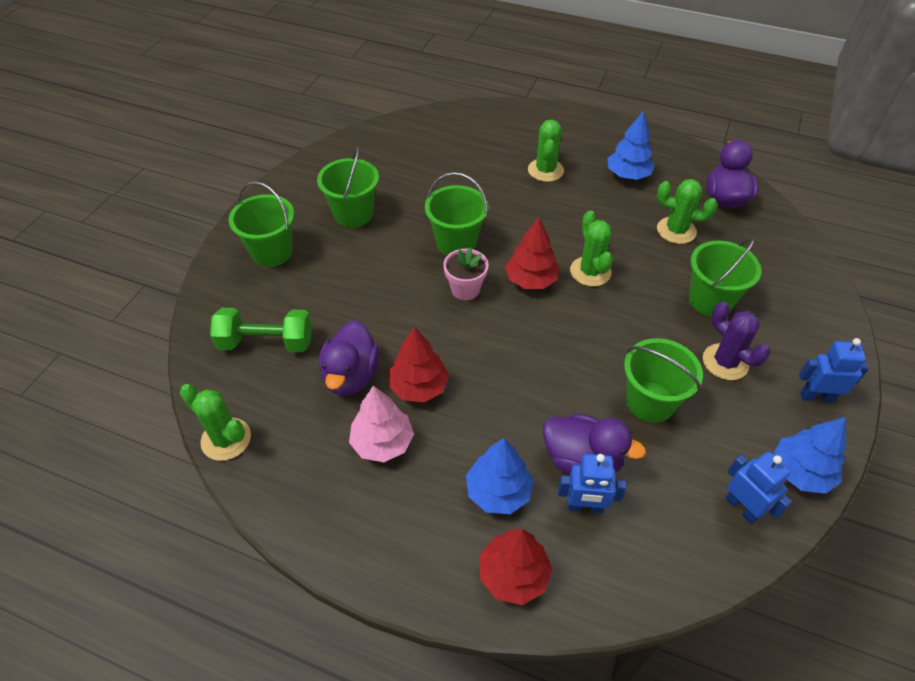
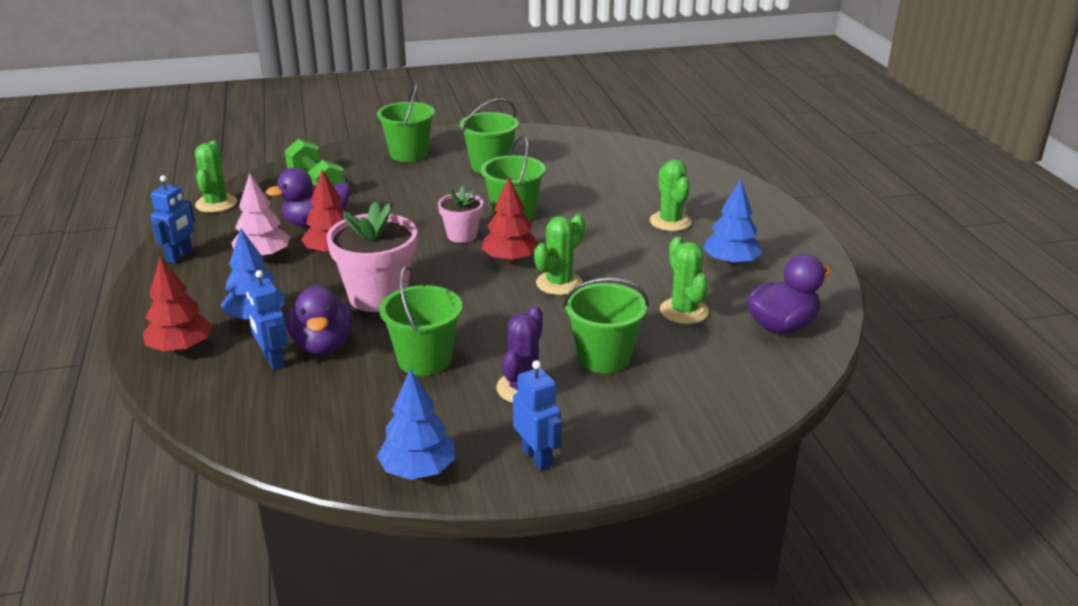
camera: 55 degrees right, 20 degrees down
(527, 388) = (378, 296): none -> pink flower pot
(545, 170) = (670, 222): green cactus -> green cactus turned 75 degrees counterclockwise
(742, 507) = (341, 444): blue robot -> blue robot (180, 256)

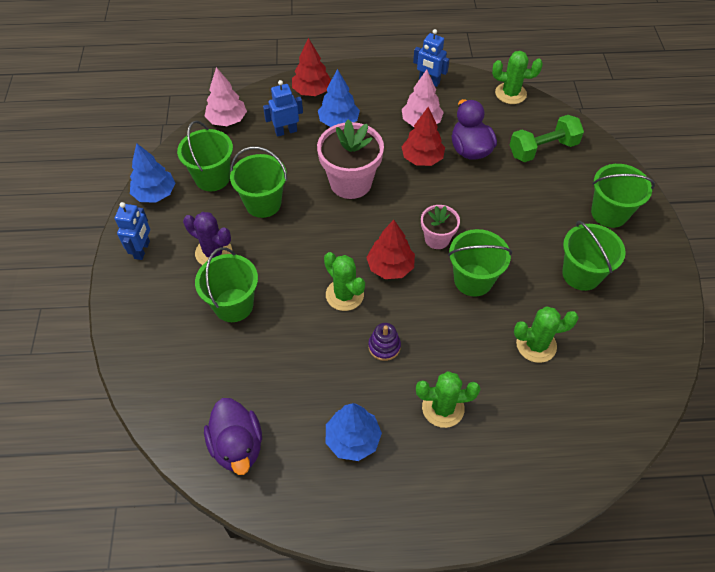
camera: 100 degrees right, 25 degrees up
(240, 423) = (227, 120): none -> pink tree
(323, 345) = (296, 154): purple duck -> none
(377, 415) = (212, 178): none -> green bucket
(537, 457) = (142, 250): blue robot -> blue robot turned 60 degrees counterclockwise
(617, 255) = (384, 346): none -> purple stacking toy
(684, 311) = (280, 375): green cactus -> green cactus (536, 345)

